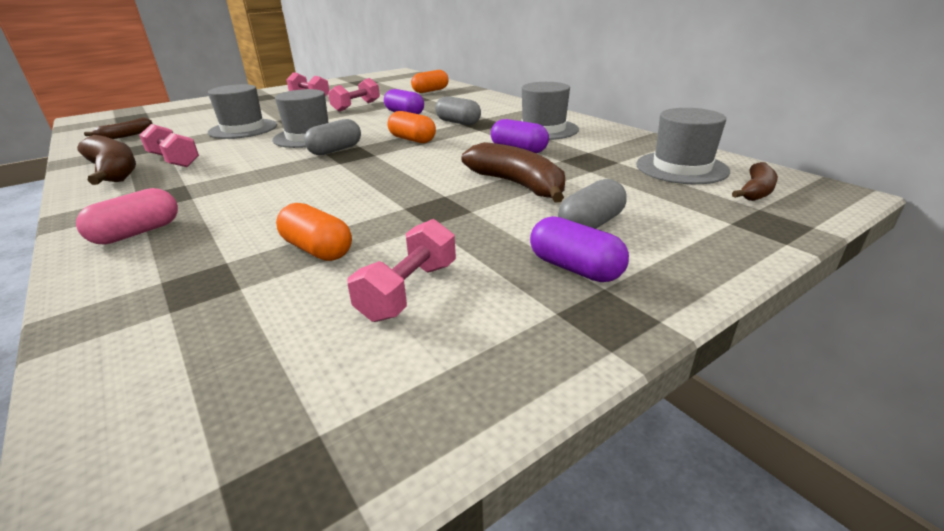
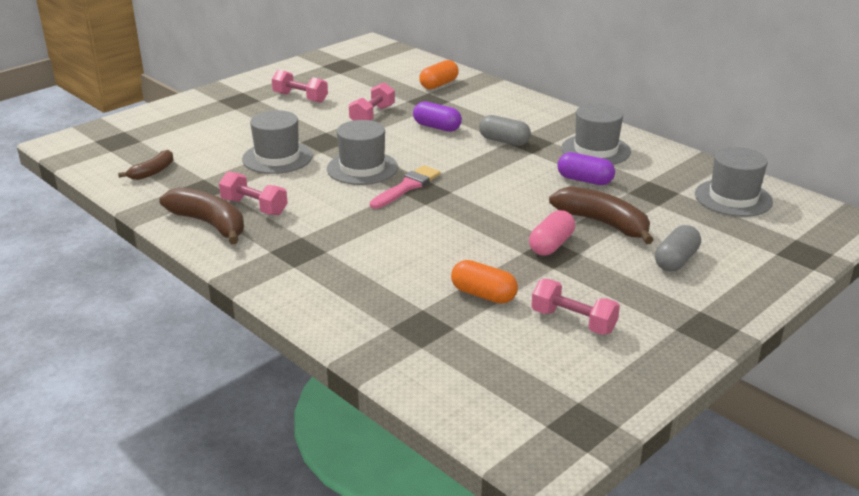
camera: 10 degrees left, 0 degrees up
(137, 233) = (321, 289): pink capsule -> pink capsule (551, 245)
(335, 150) = (407, 187): grey capsule -> pink brush
(408, 291) = (573, 321): pink dumbbell -> pink dumbbell turned 75 degrees counterclockwise
(412, 140) = (473, 169): orange capsule -> none
(575, 268) = (676, 298): purple capsule -> none
(756, 191) = (793, 222): brown banana -> none

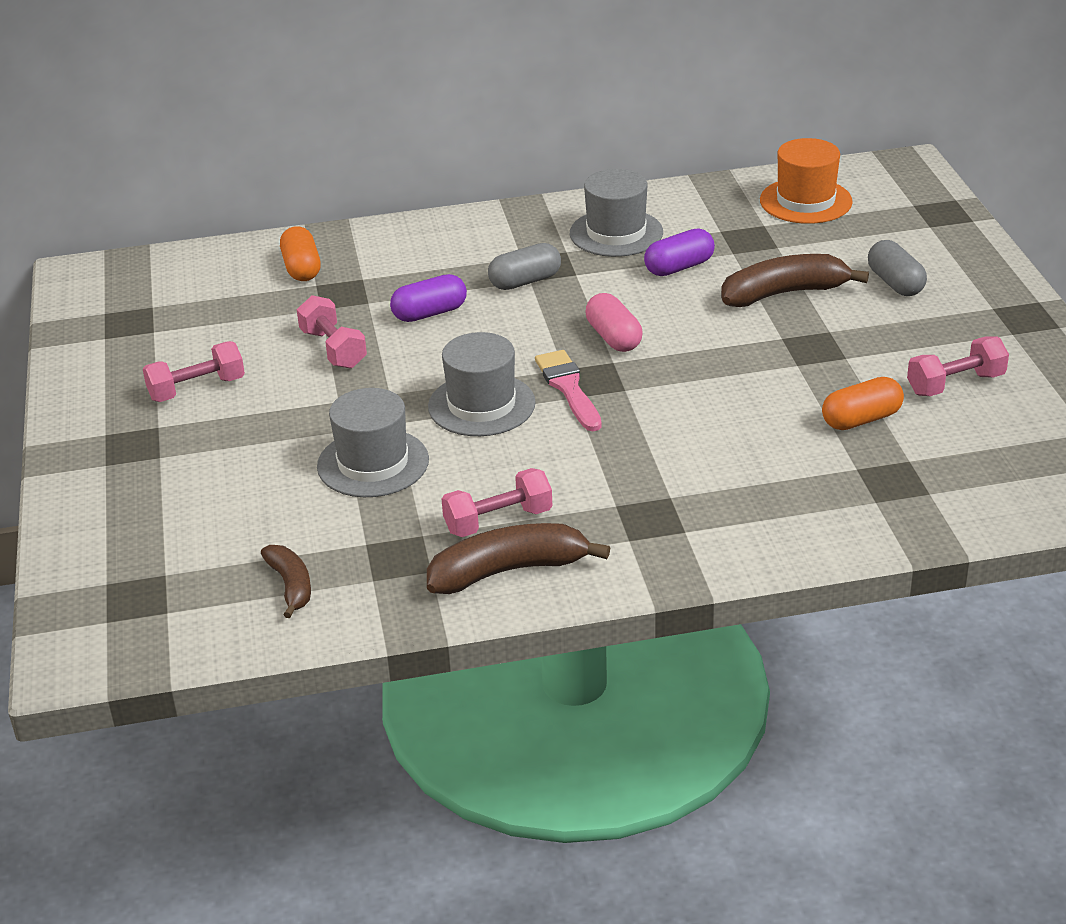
camera: 55 degrees left, 5 degrees up
(551, 245) = (799, 341): pink capsule -> pink capsule (614, 337)
(733, 198) = (805, 201): grey hat -> orange hat

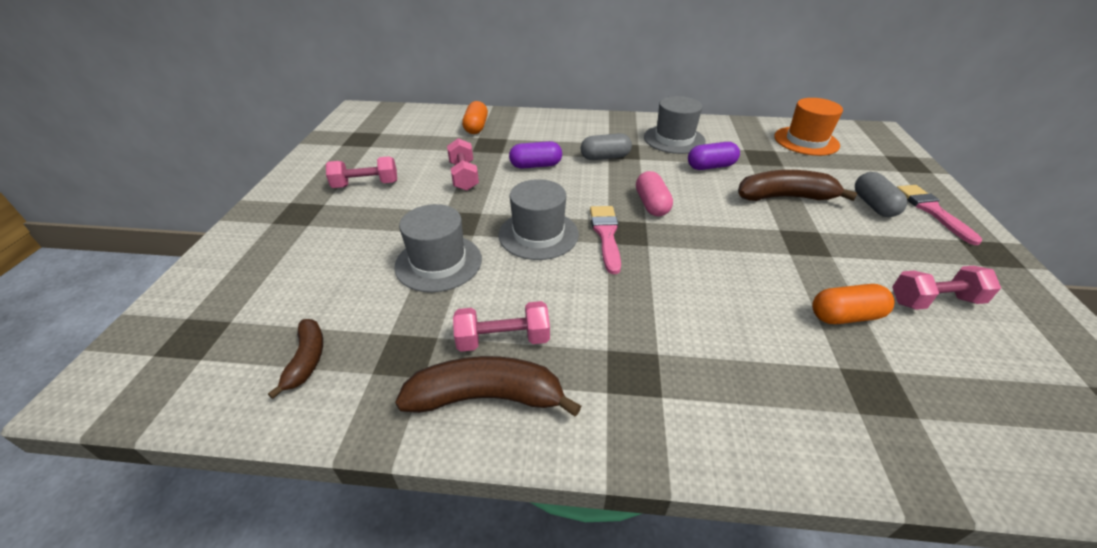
camera: 15 degrees right, 5 degrees up
(965, 277) = (932, 211): none -> pink brush

